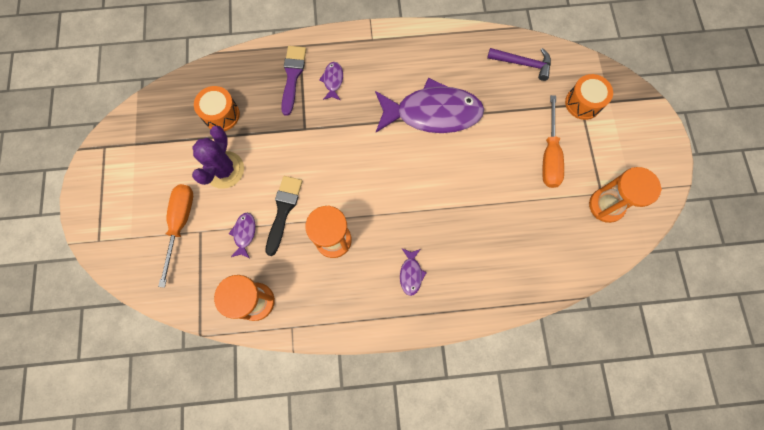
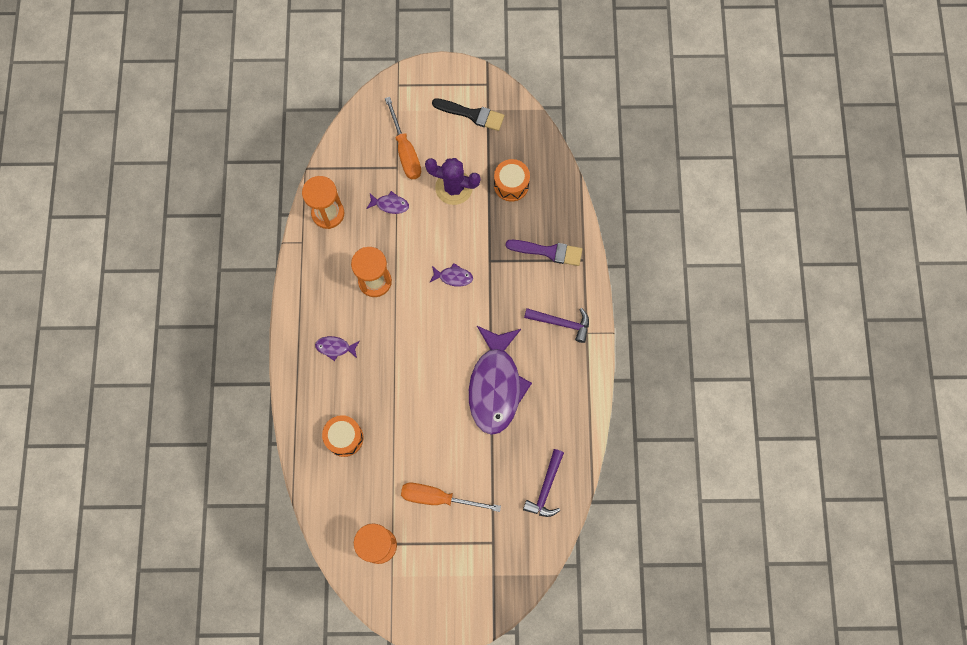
camera: 95 degrees right, 0 degrees up
(180, 224) = (405, 151): orange screwdriver -> orange screwdriver turned 60 degrees clockwise
(283, 210) = (408, 238): black brush -> black brush (472, 114)
(333, 81) = (540, 290): purple fish -> purple fish (453, 277)
(364, 60) = (561, 323): none -> purple hammer
(583, 103) = (494, 545): orange drum -> orange drum (344, 438)

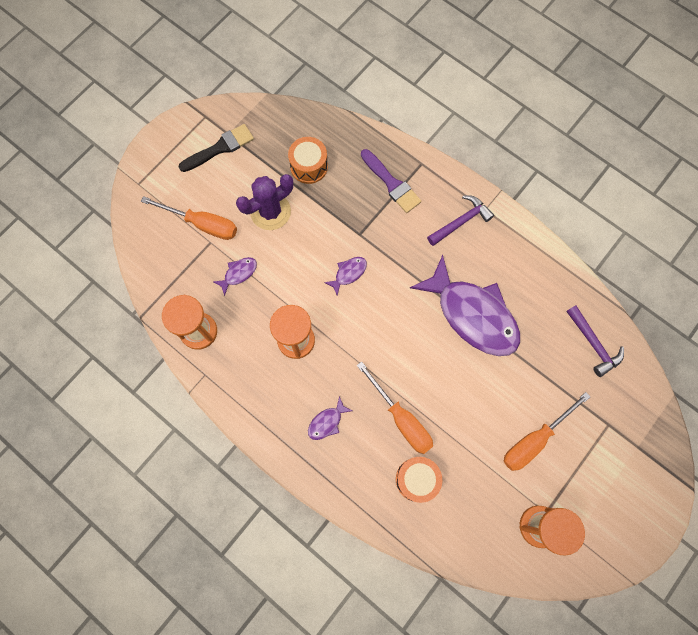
camera: 50 degrees left, 0 degrees up
(378, 395) = (401, 418): none -> orange screwdriver
(548, 252) = (391, 183): purple brush -> purple brush turned 90 degrees clockwise

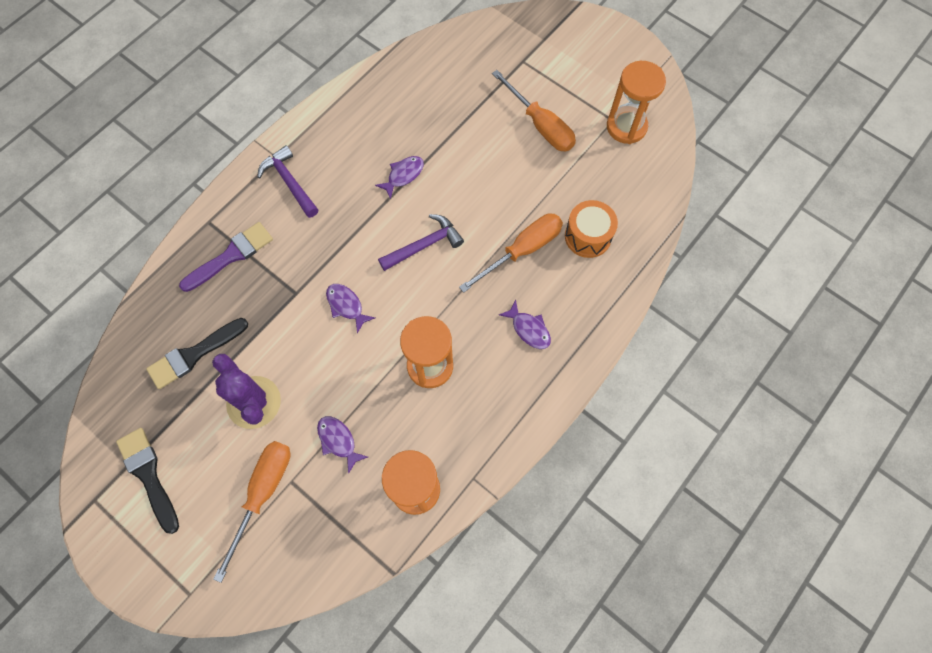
camera: 90 degrees left, 5 degrees down
(309, 166) = (194, 355): orange drum -> black brush
(472, 314) = (403, 175): purple fish -> purple fish, size x0.40
(593, 344) = (439, 66): purple hammer -> purple hammer (424, 245)

